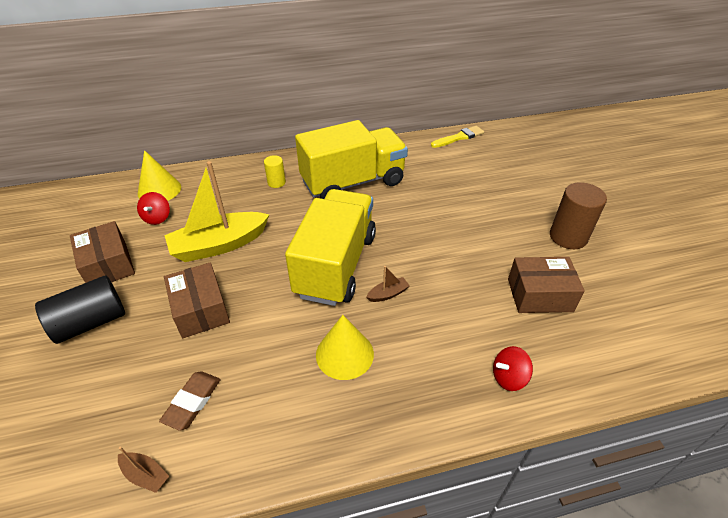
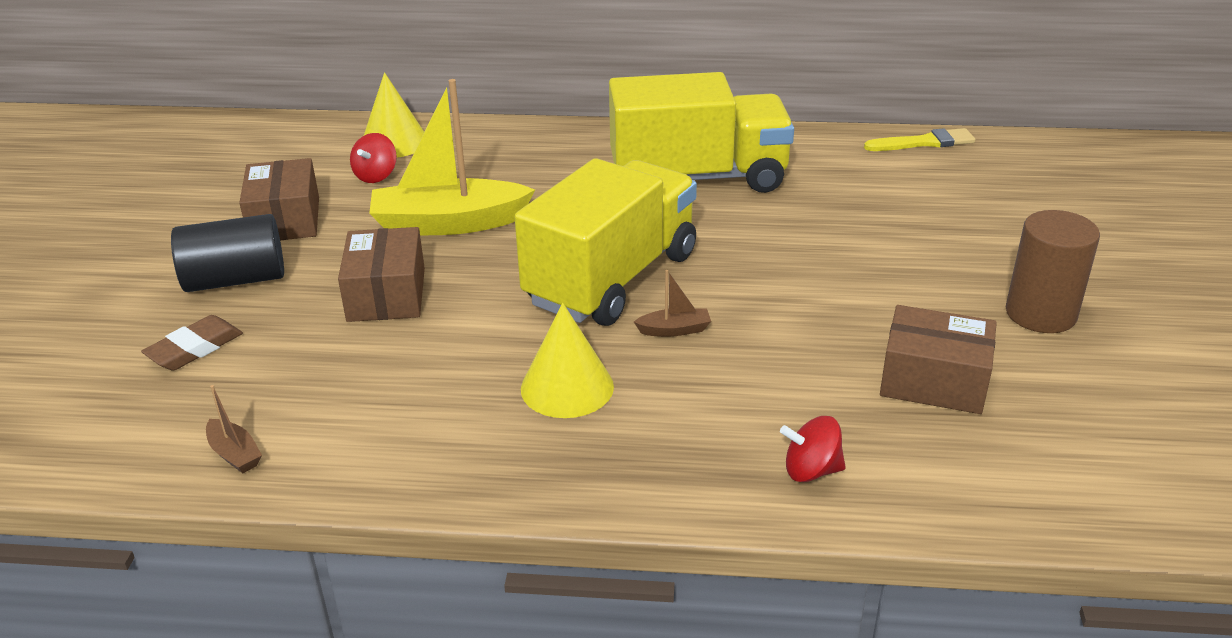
camera: 20 degrees right, 10 degrees down
(192, 402) = (327, 393): brown eraser -> brown eraser (194, 348)
(276, 182) = (574, 159): yellow cylinder -> none

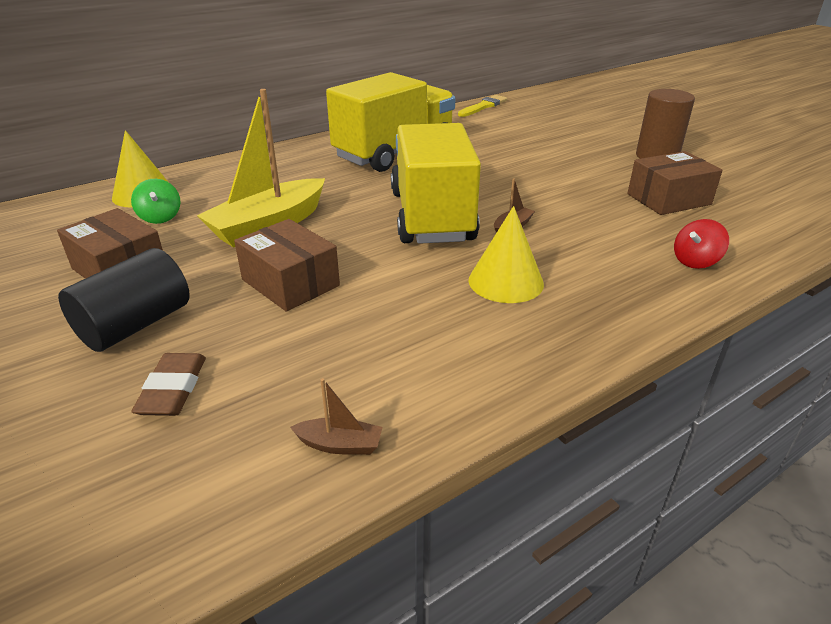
camera: 40 degrees left, 0 degrees up
(376, 176) = (160, 217): red spinning top -> green spinning top

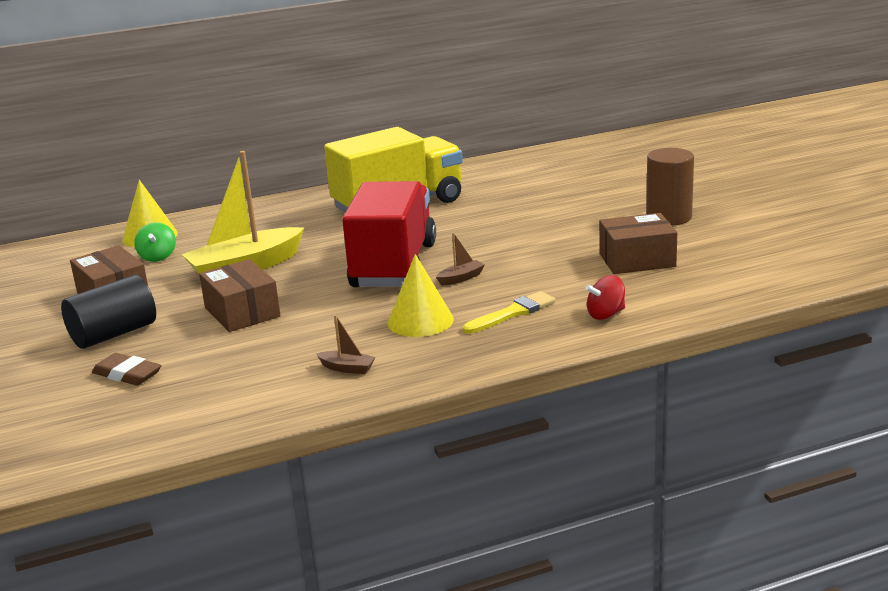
camera: 15 degrees right, 10 degrees down
(173, 389) = (127, 374): brown eraser -> brown eraser turned 75 degrees counterclockwise
(340, 445) = (226, 412): brown boat -> brown boat (347, 368)
(431, 216) = (394, 266): yellow truck -> red truck
(483, 106) = (527, 156): yellow brush -> yellow brush (512, 313)

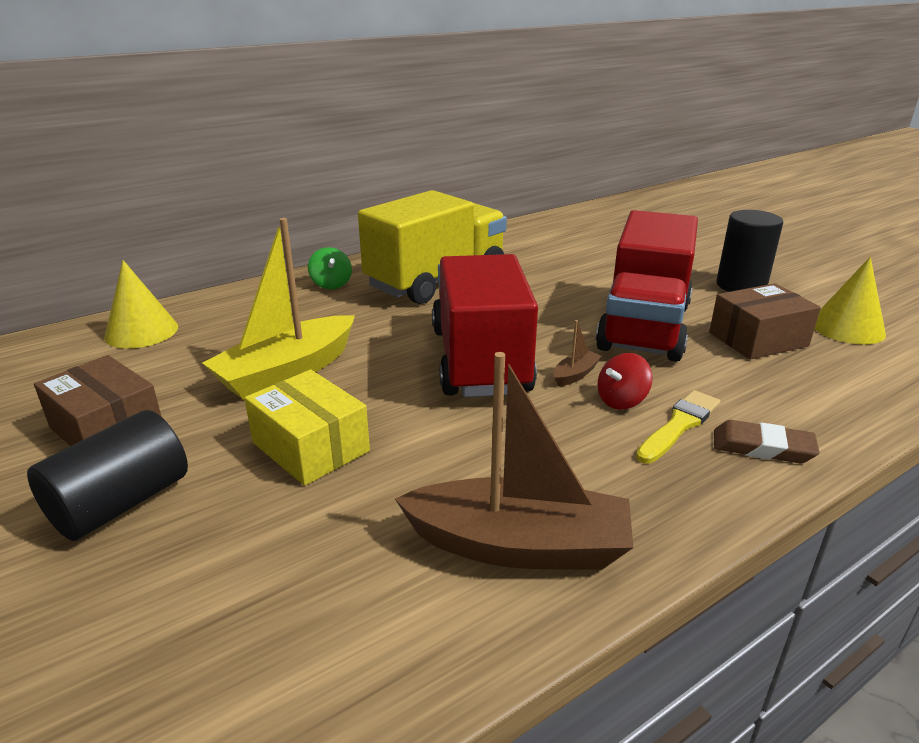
camera: 15 degrees left, 5 degrees up
(127, 374) = (161, 592): brown eraser -> brown eraser (762, 447)
(158, 257) = (160, 361): green spinning top -> green spinning top (331, 284)
(242, 312) = (311, 447): brown box -> yellow box
(347, 368) = (519, 545): brown boat -> brown boat, size x2.44
(420, 321) = (569, 446): yellow cone -> yellow cone (847, 328)
(547, 247) = (644, 327): none -> red truck
(606, 314) = (795, 420): red spinning top -> red spinning top (621, 401)
(669, 217) = (741, 285): brown cylinder -> black cylinder

